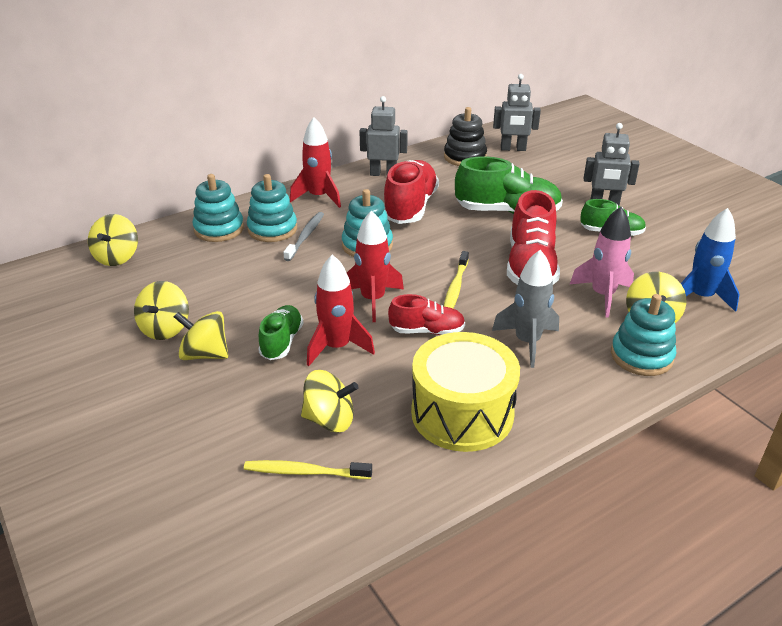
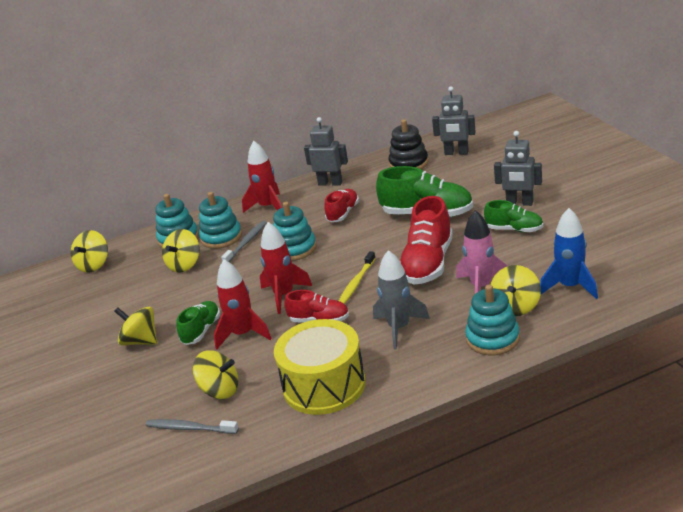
camera: 15 degrees right, 5 degrees down
(165, 328) = (116, 321): yellow spinning top -> yellow spinning top (185, 265)
(304, 472) = (190, 428): yellow toothbrush -> grey toothbrush
(410, 207) = (343, 213): red shoe -> red shoe, size x0.58

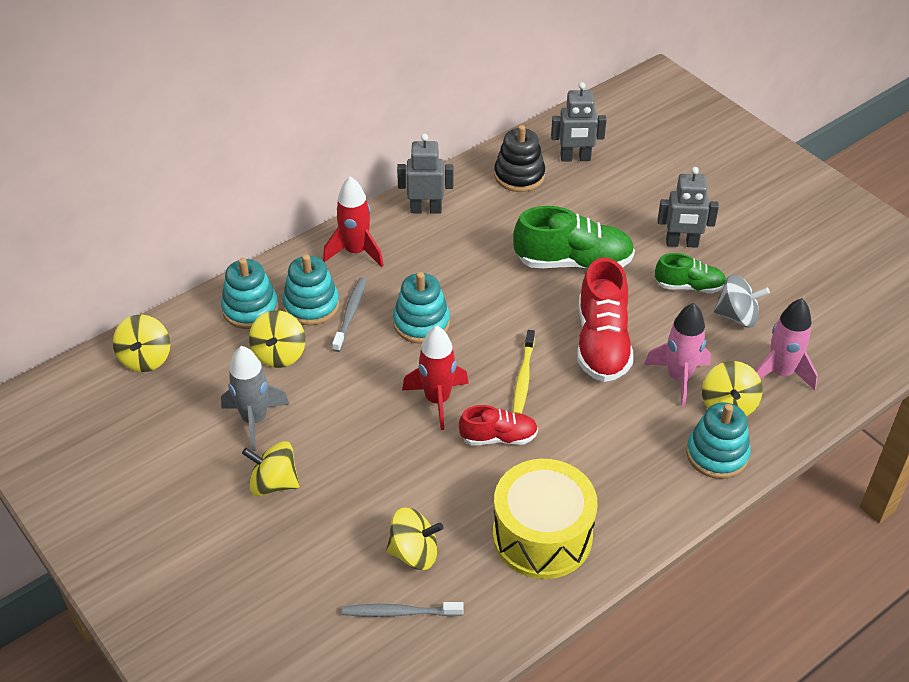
camera: 20 degrees left, 15 degrees up
(201, 331) = (350, 462): green shoe -> none
(243, 334) = (408, 465): red rocket -> none
(343, 213) = (463, 262): red shoe -> none
(399, 328) = (602, 444): grey rocket -> grey rocket (255, 420)
(547, 249) = (737, 316): none -> grey spinning top
(570, 287) = (780, 373): blue rocket -> pink rocket

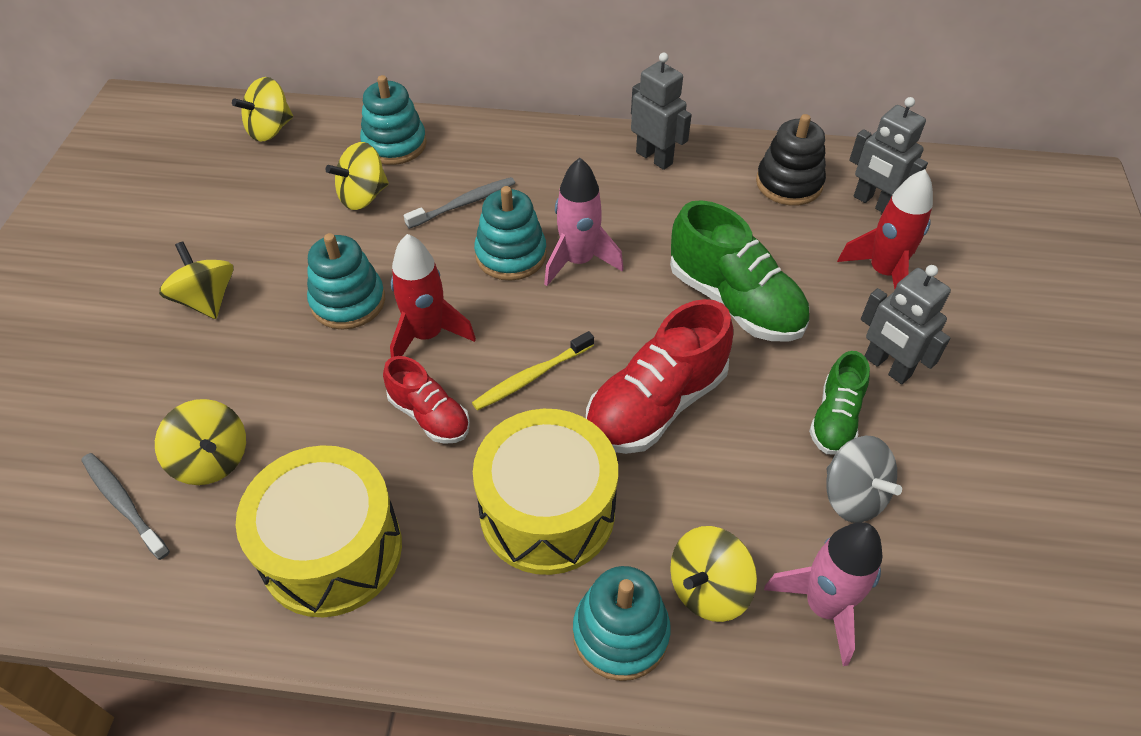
camera: 45 degrees right, 5 degrees up
(255, 420) = (269, 236): grey rocket -> none
(311, 305) = (443, 174): turquoise stacking toy -> turquoise stacking toy (348, 301)
(356, 252) = (542, 154): red rocket -> red rocket (883, 273)
(618, 432) = (547, 511): none -> yellow drum
(678, 377) = (691, 509): pink rocket -> pink rocket (578, 261)
(689, 286) = (835, 419): green shoe -> green shoe turned 60 degrees clockwise

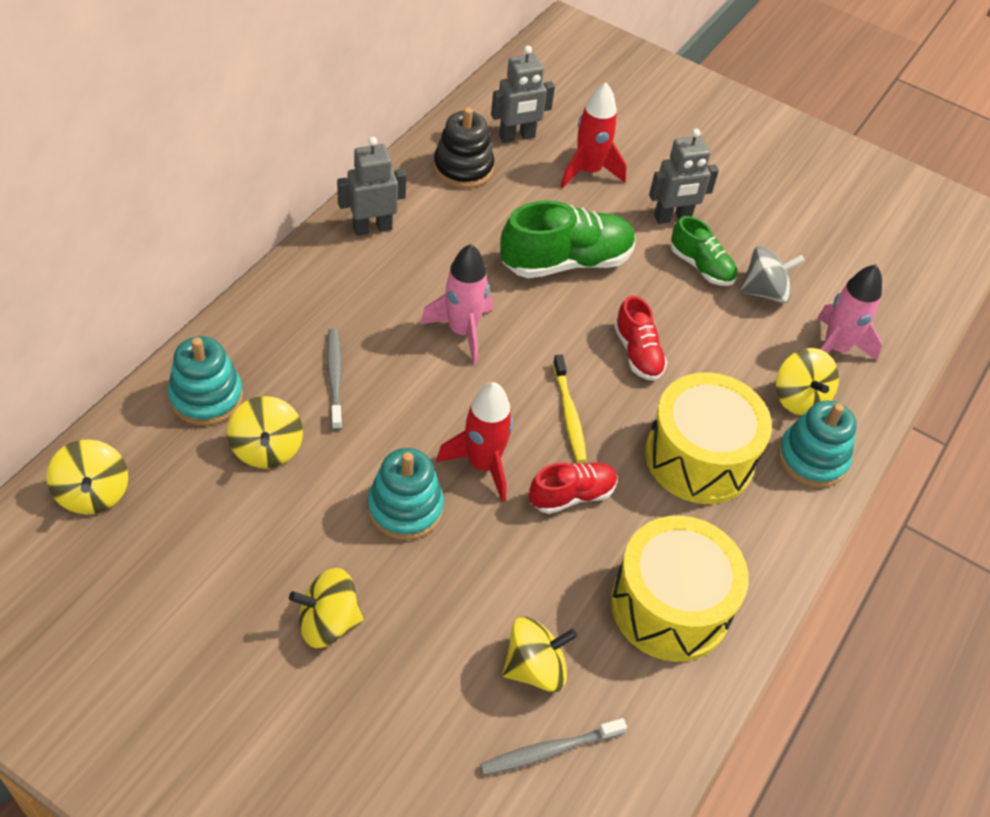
camera: 70 degrees left, 0 degrees up
(511, 255) = (424, 371): turquoise stacking toy -> none
(656, 405) = (637, 353): red shoe -> red shoe, size x0.58

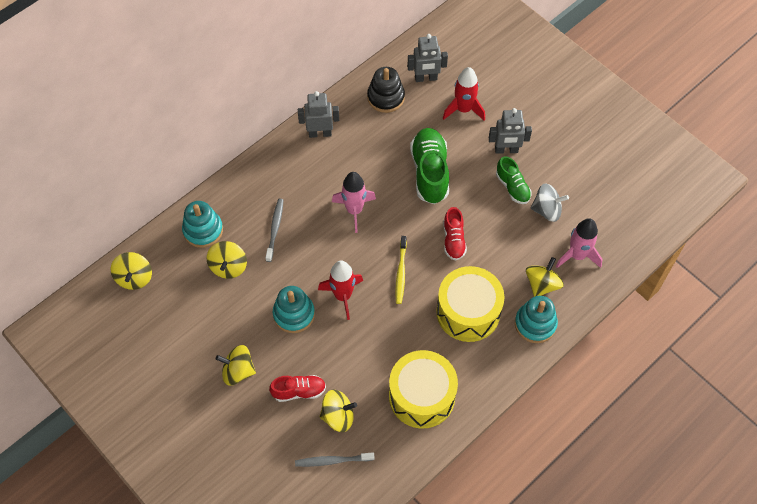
camera: 20 degrees right, 10 degrees up
(566, 262) = (429, 172): green shoe -> green shoe turned 90 degrees counterclockwise
(572, 495) = (387, 322): red shoe -> red shoe (299, 391)
(799, 398) = (542, 284): yellow spinning top -> yellow spinning top turned 150 degrees counterclockwise

